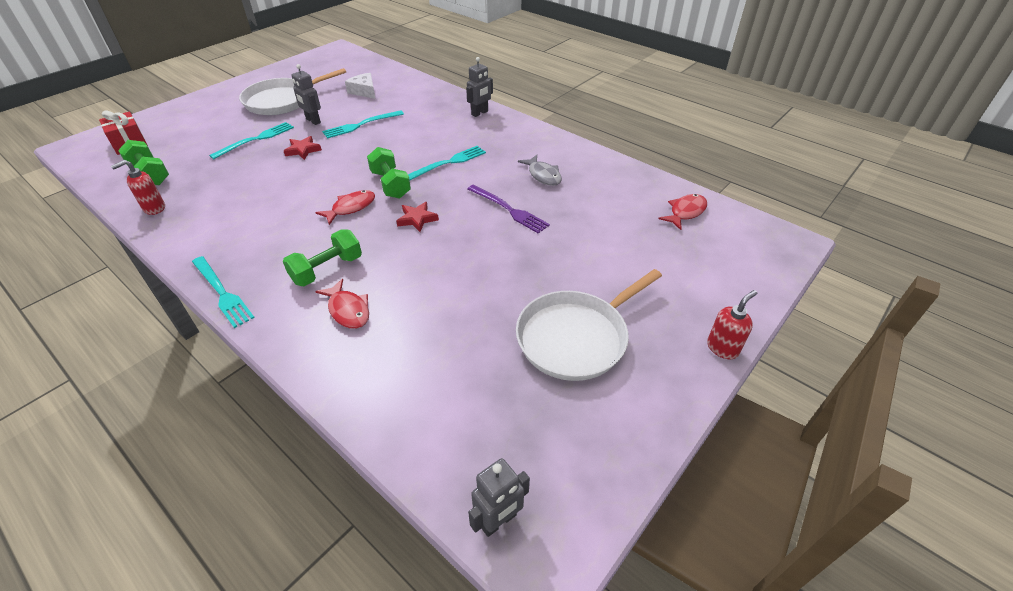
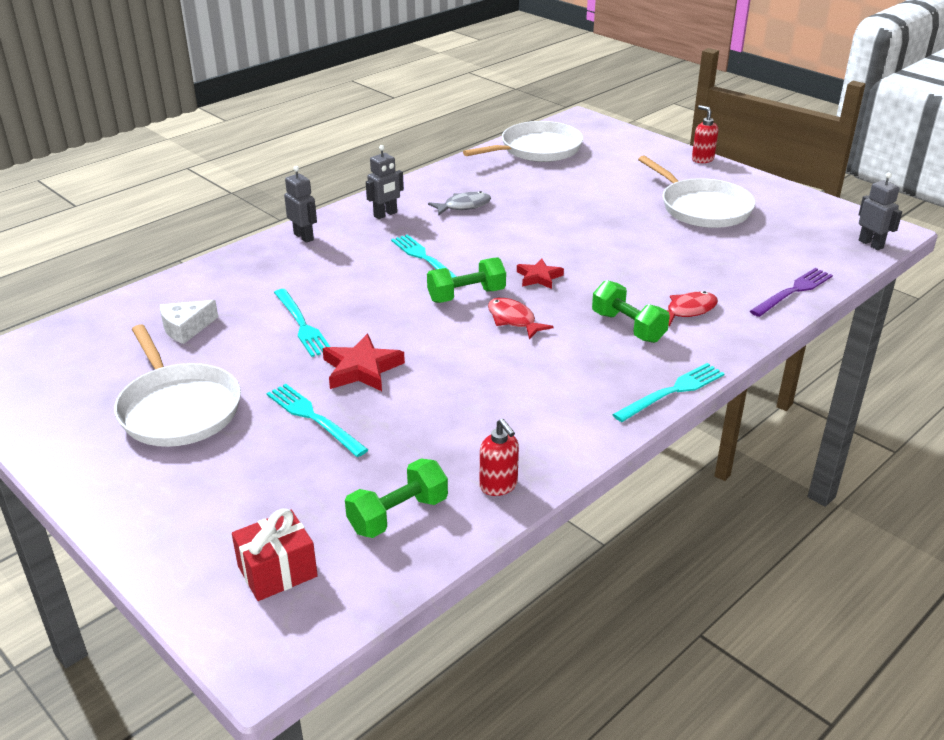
camera: 85 degrees left, 10 degrees down
(303, 150) = (361, 369): red star -> red star, size x1.53
(313, 121) = (270, 369): grey robot -> grey robot (385, 214)
(508, 209) = (526, 227): purple fork -> purple fork (793, 292)
(685, 212) = (537, 149): red fish -> white pan

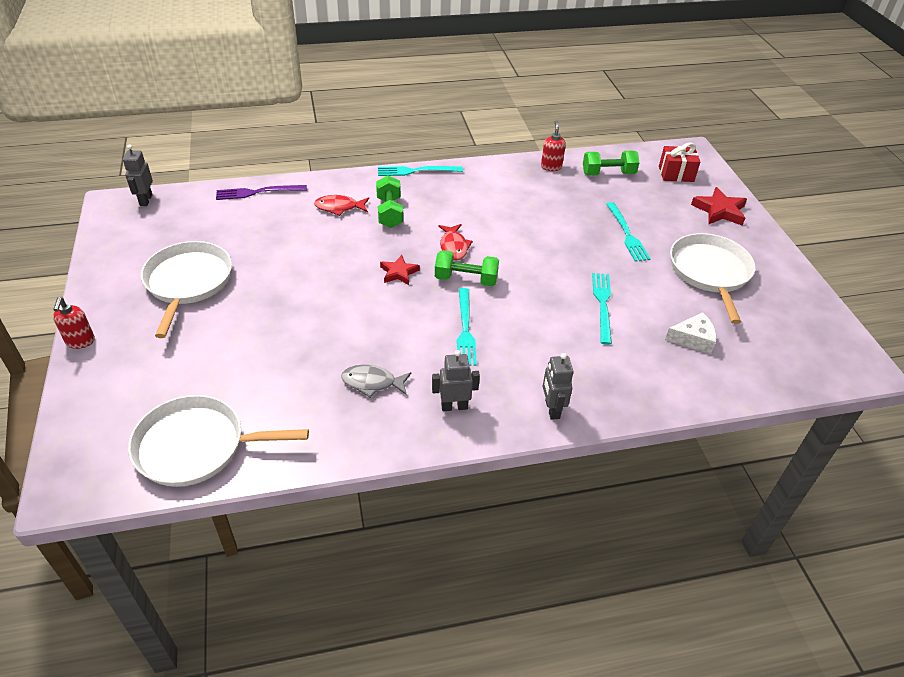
camera: 150 degrees left, 10 degrees up
(361, 369) = (580, 253): red star -> red star (719, 210)

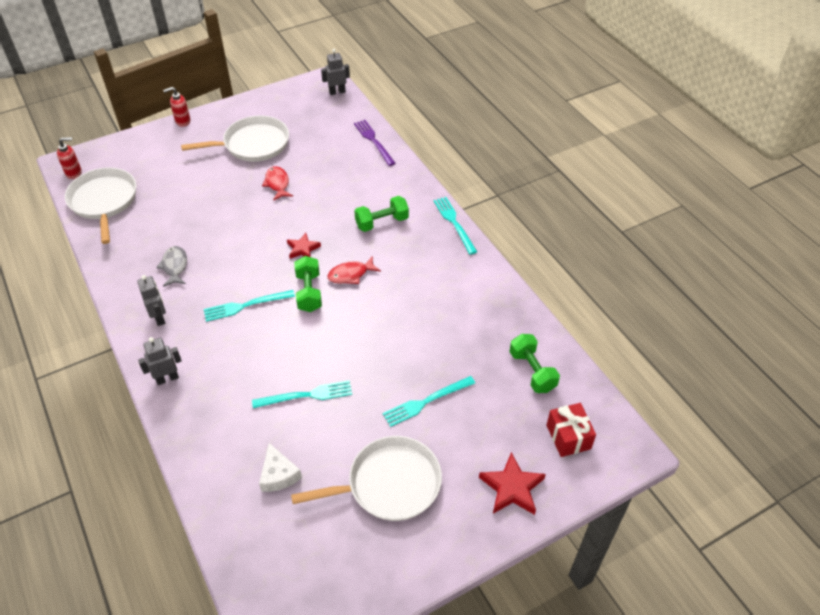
camera: 75 degrees right, 5 degrees up
(339, 207) = (375, 191): red fish -> red fish (277, 184)
(551, 167) = (517, 320): red soap dispenser -> red soap dispenser (74, 173)

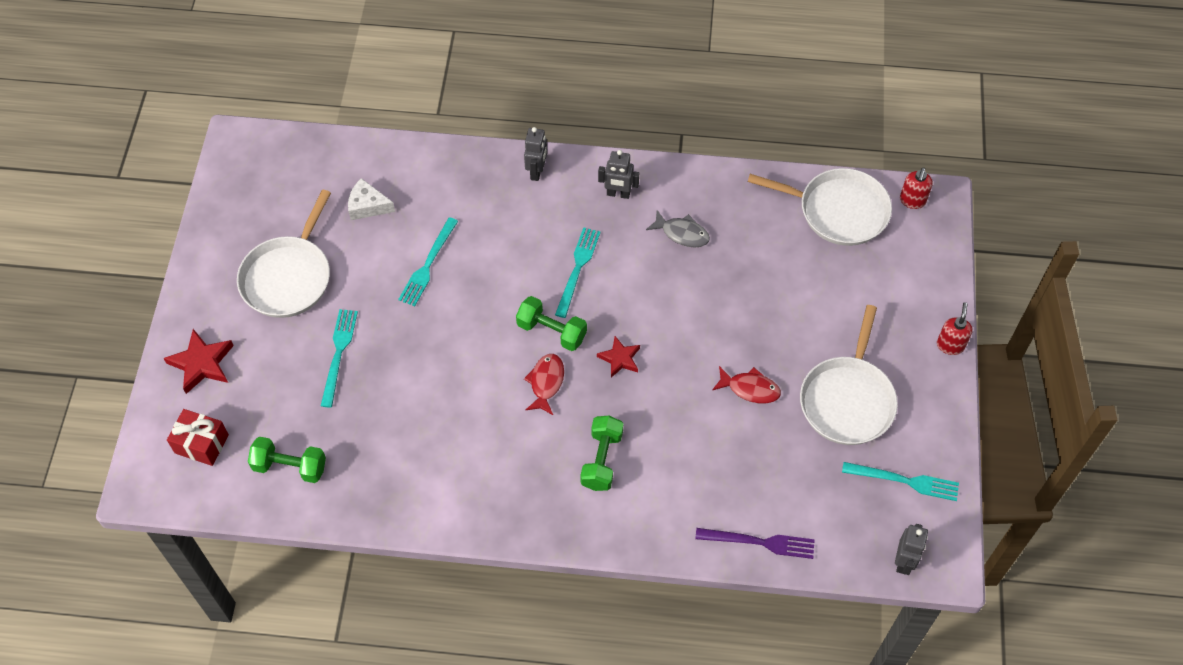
camera: 125 degrees right, 10 degrees up
(454, 223) = (541, 536): turquoise fork -> turquoise fork (904, 481)

